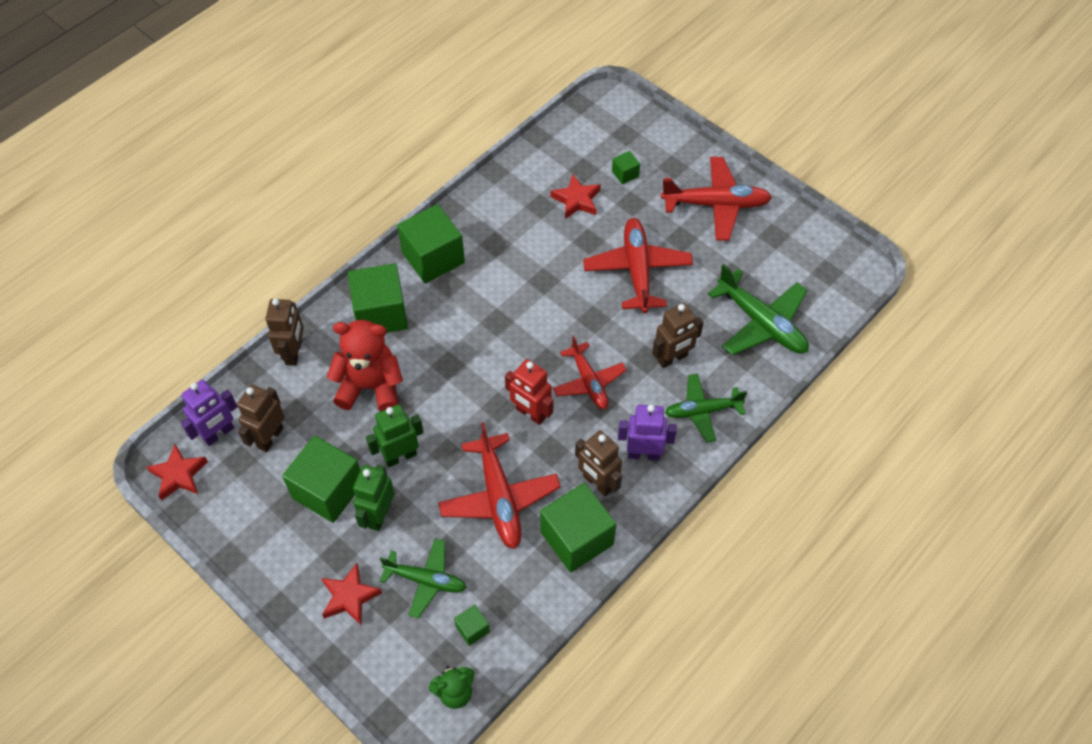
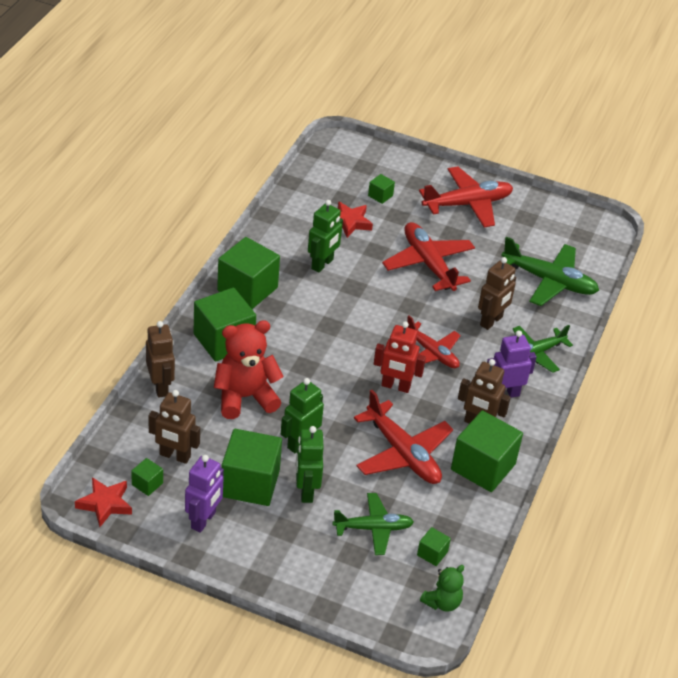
camera: 25 degrees left, 15 degrees down
(219, 434) = (125, 464): purple robot -> purple robot (203, 520)
(229, 463) = (147, 484): none -> green cube
(270, 437) = (174, 456): brown robot -> brown robot turned 75 degrees counterclockwise
(349, 597) = (313, 557): red star -> none
(524, 245) = (322, 264): none -> green robot

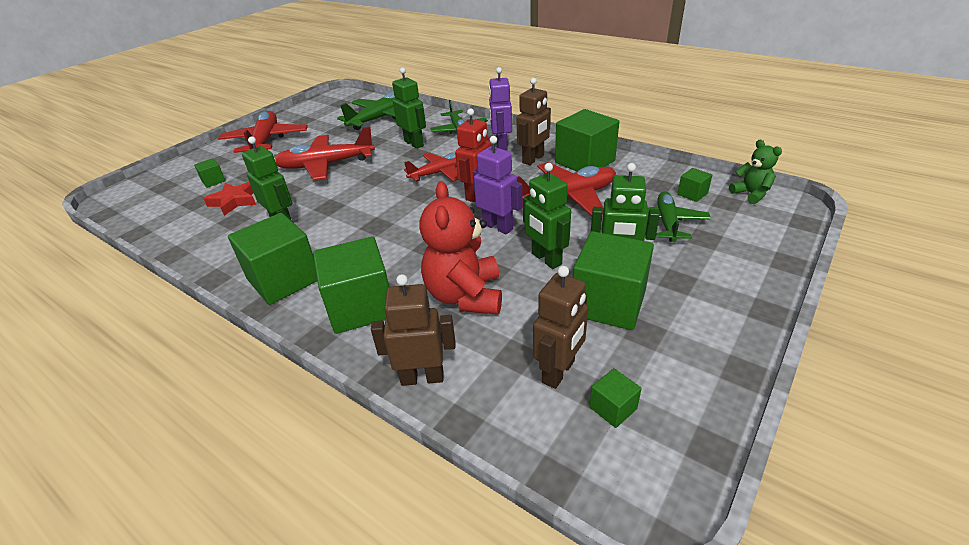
camera: 70 degrees left, 5 degrees down
(105, 504) = (658, 468): red star -> none
(203, 520) = (675, 350): purple robot -> purple robot (498, 227)
(491, 321) = (414, 143): brown robot -> green robot

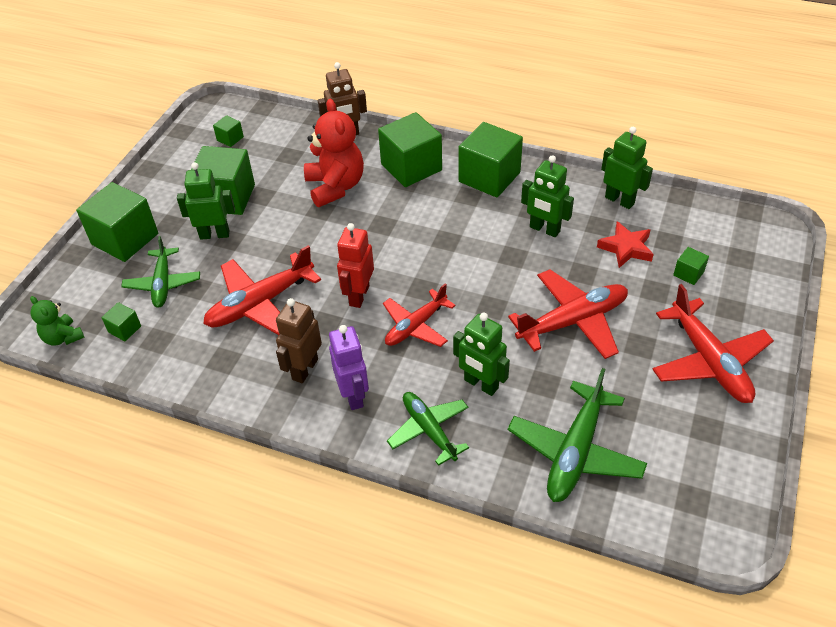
camera: 165 degrees right, 10 degrees up
(498, 227) = (325, 255): purple robot -> none
(546, 259) = (276, 227): green robot -> green robot (619, 200)
(559, 372) = (261, 150): brown robot -> none
(584, 161) = (238, 372): green cube -> green cube (125, 239)

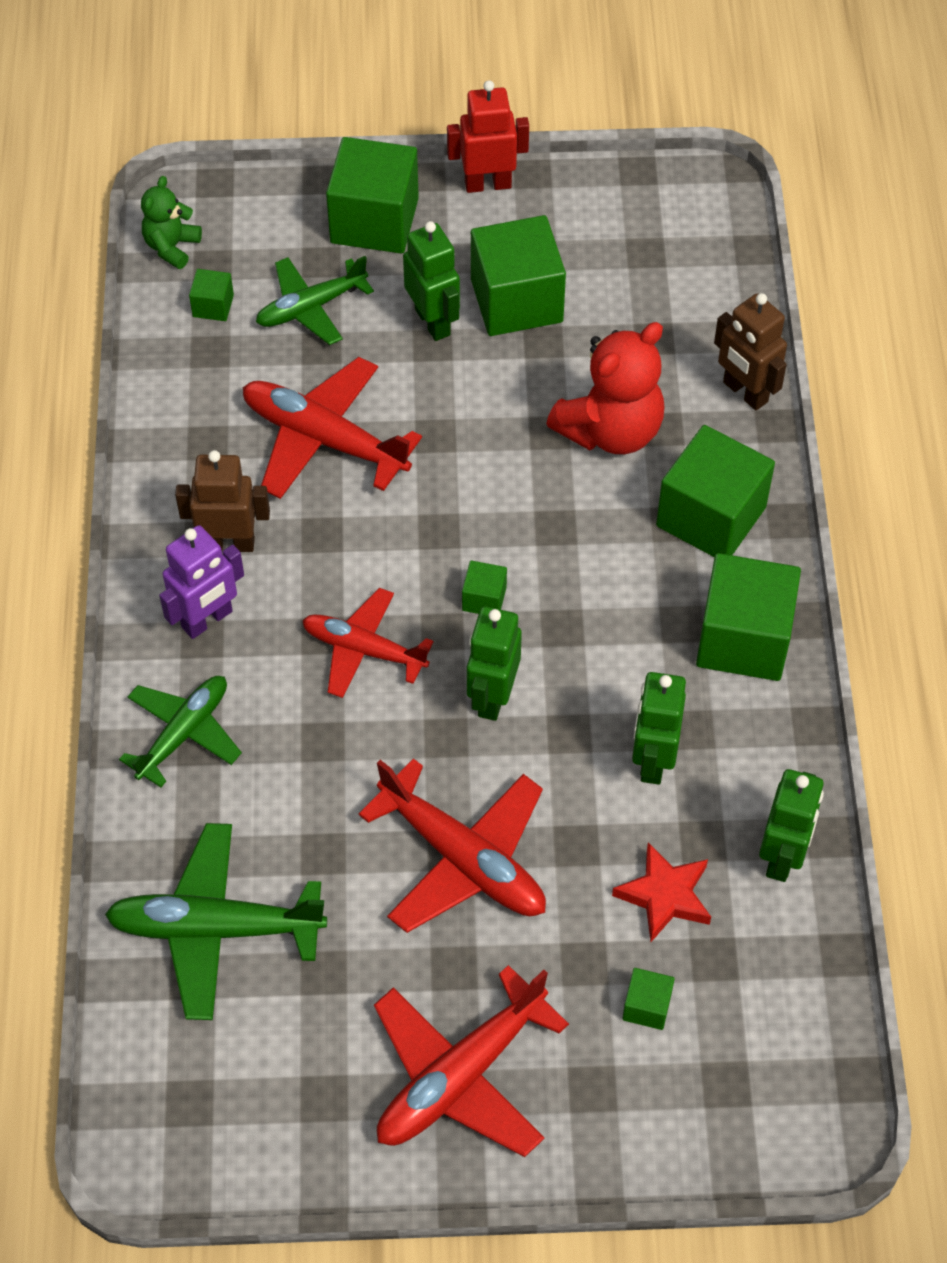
camera: 65 degrees right, 10 degrees up
(230, 139) = (652, 242): green cube -> green cube (484, 598)
(359, 295) = (392, 554): red robot -> red robot (488, 184)
(481, 384) = (288, 771): green robot -> green robot (492, 697)

